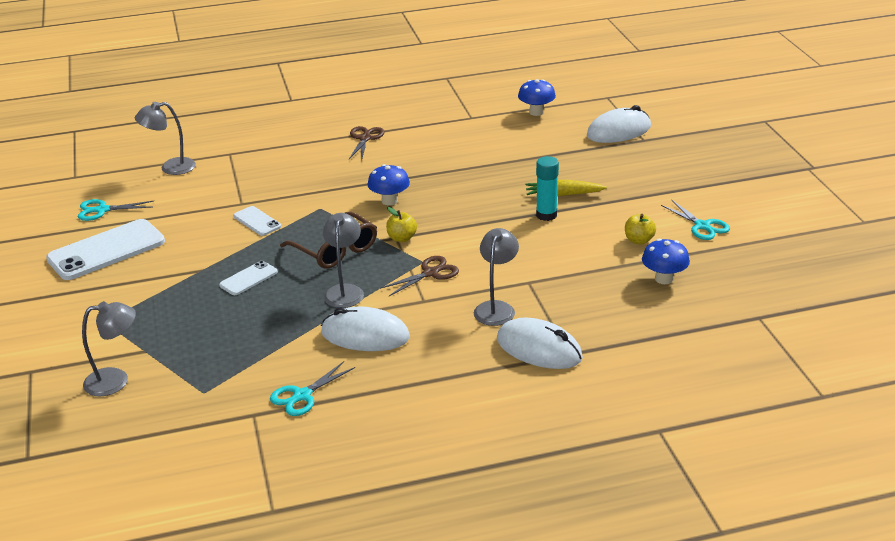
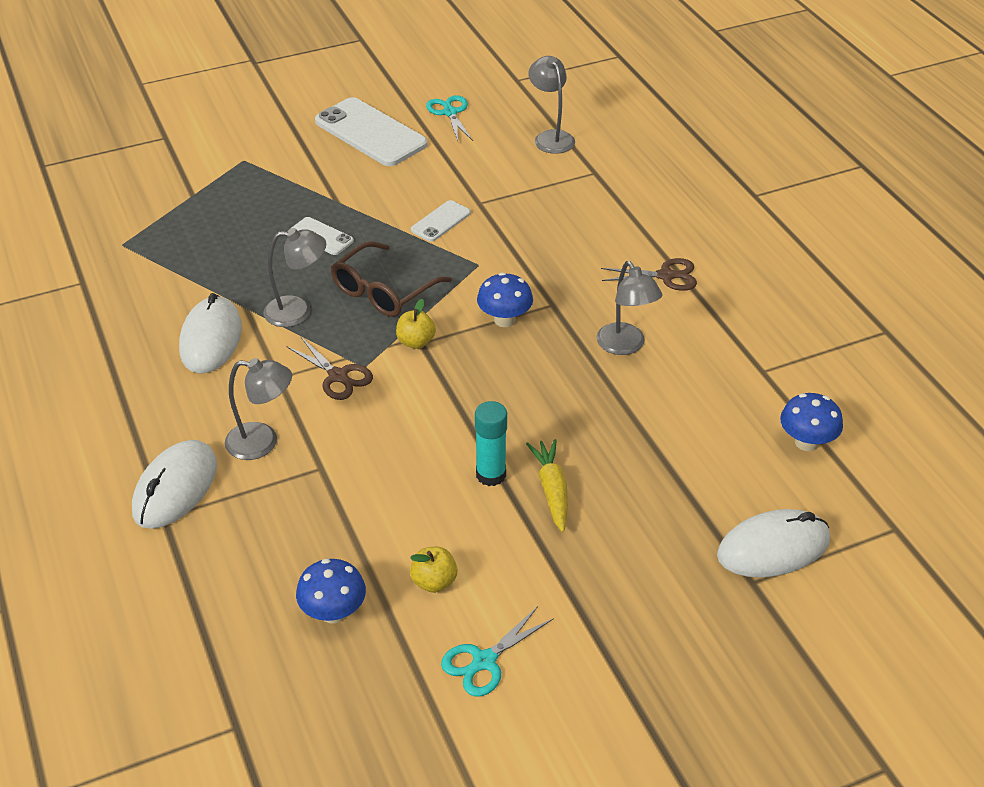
camera: 80 degrees right, 10 degrees up
(116, 380) = (146, 188): grey lamp -> grey lamp (625, 346)
(302, 395) = (108, 310): turquoise scissors -> none
(618, 131) = (773, 548): white mouse -> white mouse turned 75 degrees counterclockwise

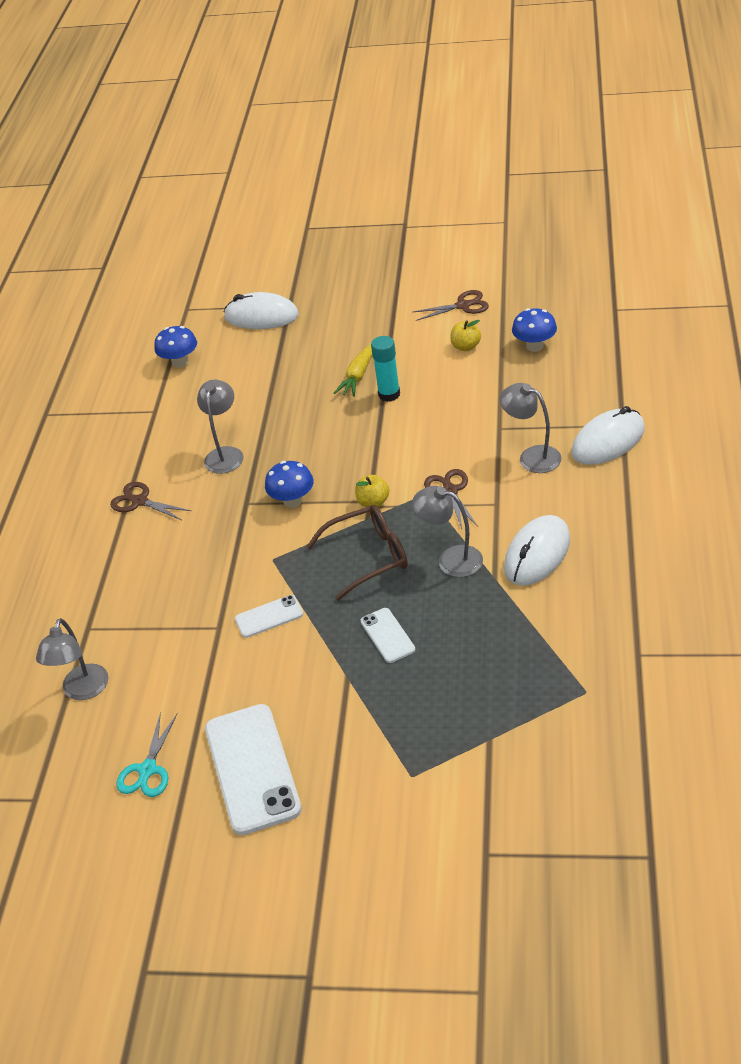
camera: 145 degrees left, 0 degrees up
(484, 661) = (463, 305): turquoise scissors -> brown scissors

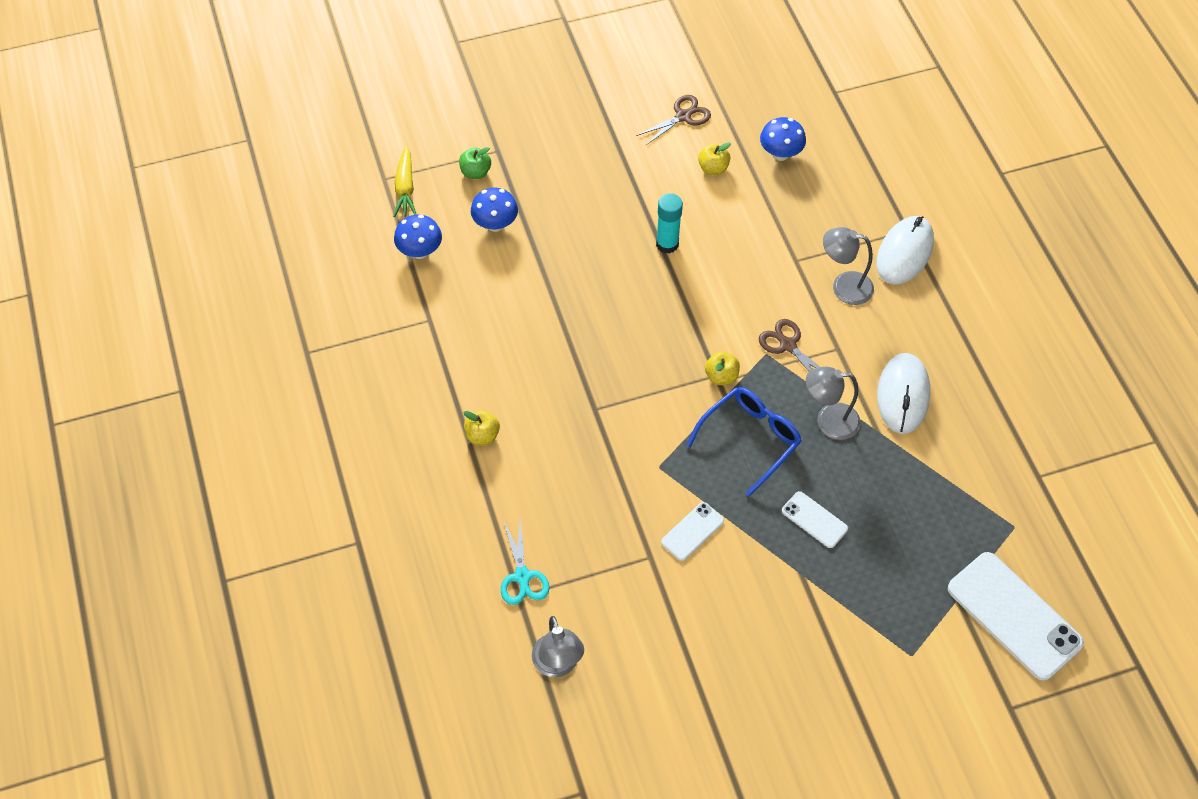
camera: 30 degrees left, 15 degrees up
(140, 501) = (482, 435): brown scissors -> yellow apple
(148, 770) = (672, 726): turquoise scissors -> turquoise scissors (522, 576)
(225, 454) = (539, 356): grey lamp -> none
(252, 768) = (768, 694): white phone -> white phone (1014, 616)
(261, 316) = (475, 172): white mouse -> green apple
(292, 501) = (641, 395): blue mushroom -> blue mushroom (495, 224)
(358, 376) = (623, 228): yellow carrot -> yellow carrot (405, 188)
(368, 557) = (750, 439): brown glasses -> blue glasses

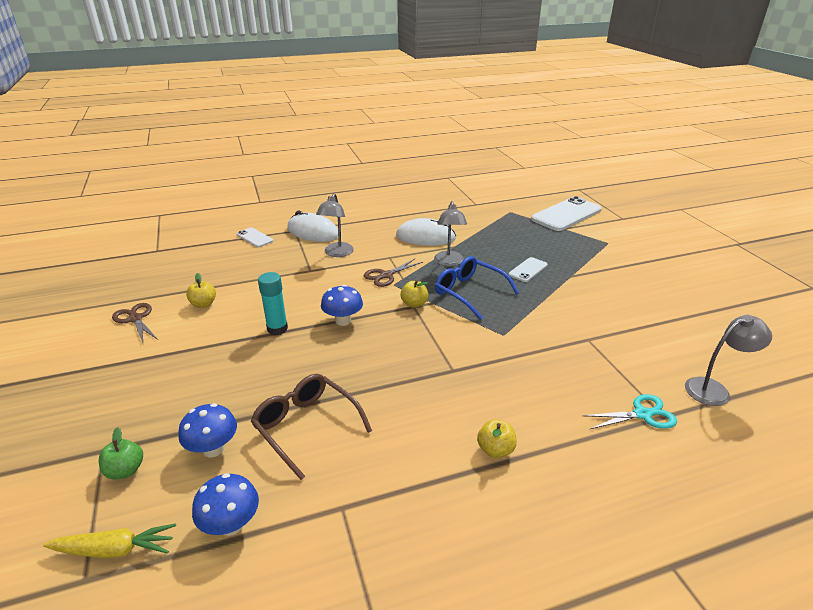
camera: 90 degrees left, 25 degrees down
(518, 287) = (306, 426): none -> brown glasses
(692, 531) = (556, 319): white phone -> white phone (254, 238)
(780, 154) = (204, 274): blue mushroom -> blue mushroom (343, 321)

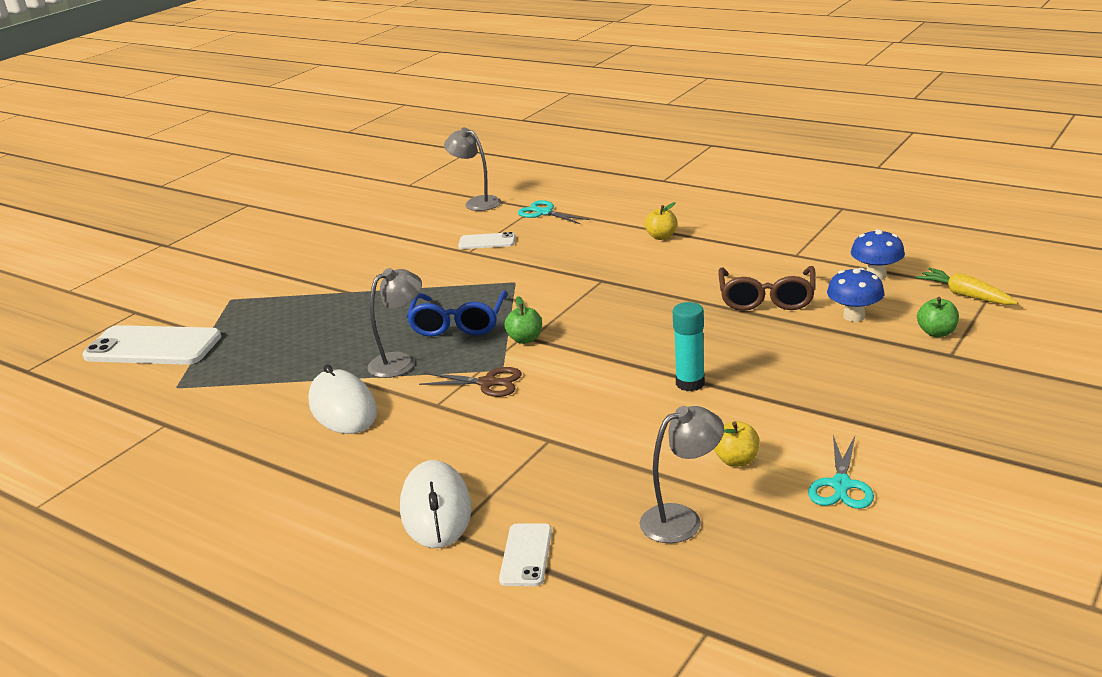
camera: 125 degrees left, 5 degrees down
(135, 319) = (841, 485): brown scissors -> turquoise scissors
(337, 253) = (477, 447): grey lamp -> grey lamp (682, 519)
(343, 321) = (616, 358): blue mushroom -> none
(414, 304) = (525, 339): yellow apple -> green apple
(528, 270) = (361, 315): white phone -> white phone (487, 242)

